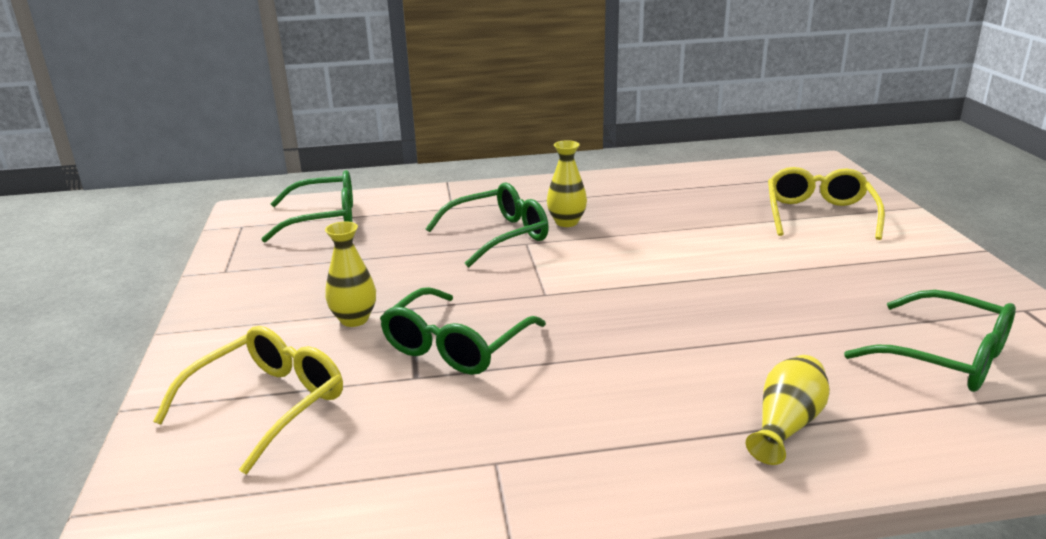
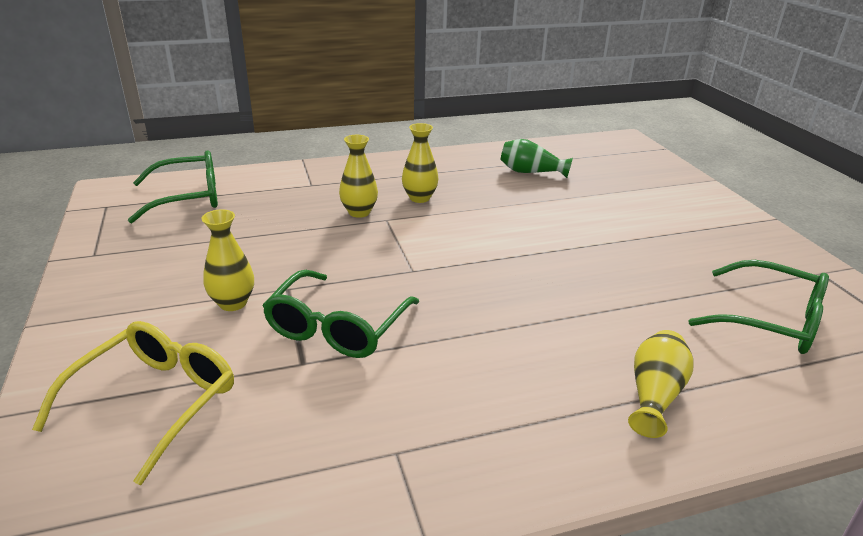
camera: 10 degrees left, 5 degrees up
(498, 236) = (359, 212): green glasses -> yellow vase
(698, 197) = (530, 172): none -> green vase
(819, 215) = (635, 188): yellow glasses -> none

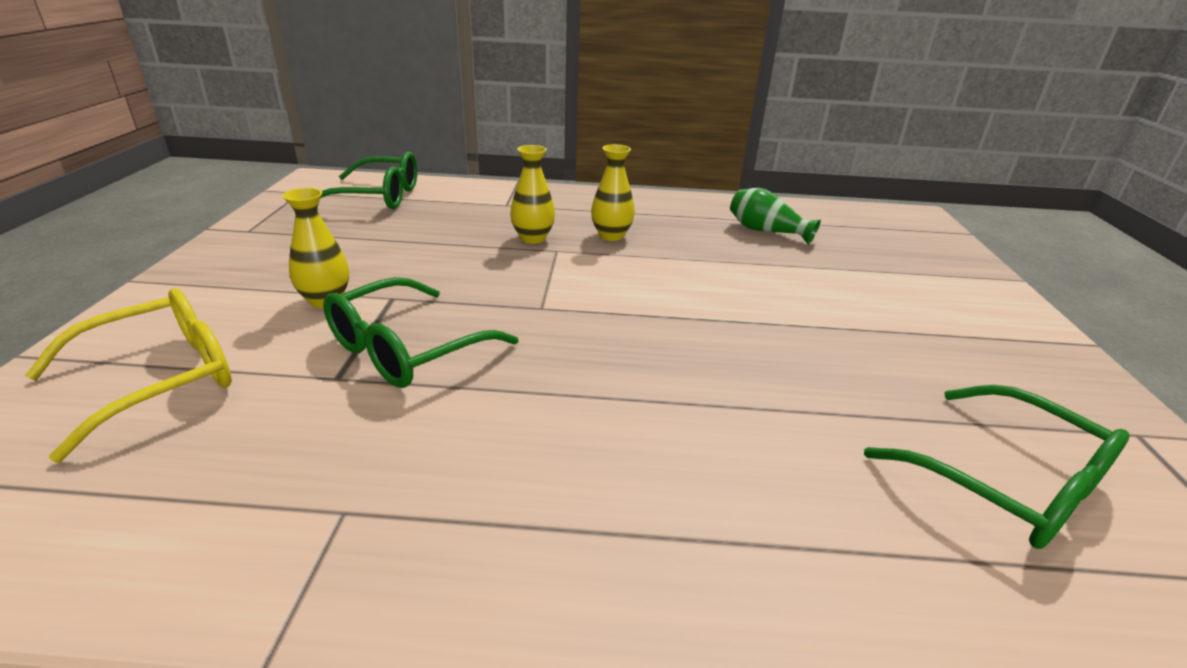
camera: 20 degrees right, 0 degrees up
(654, 395) = (745, 540): yellow vase -> none

